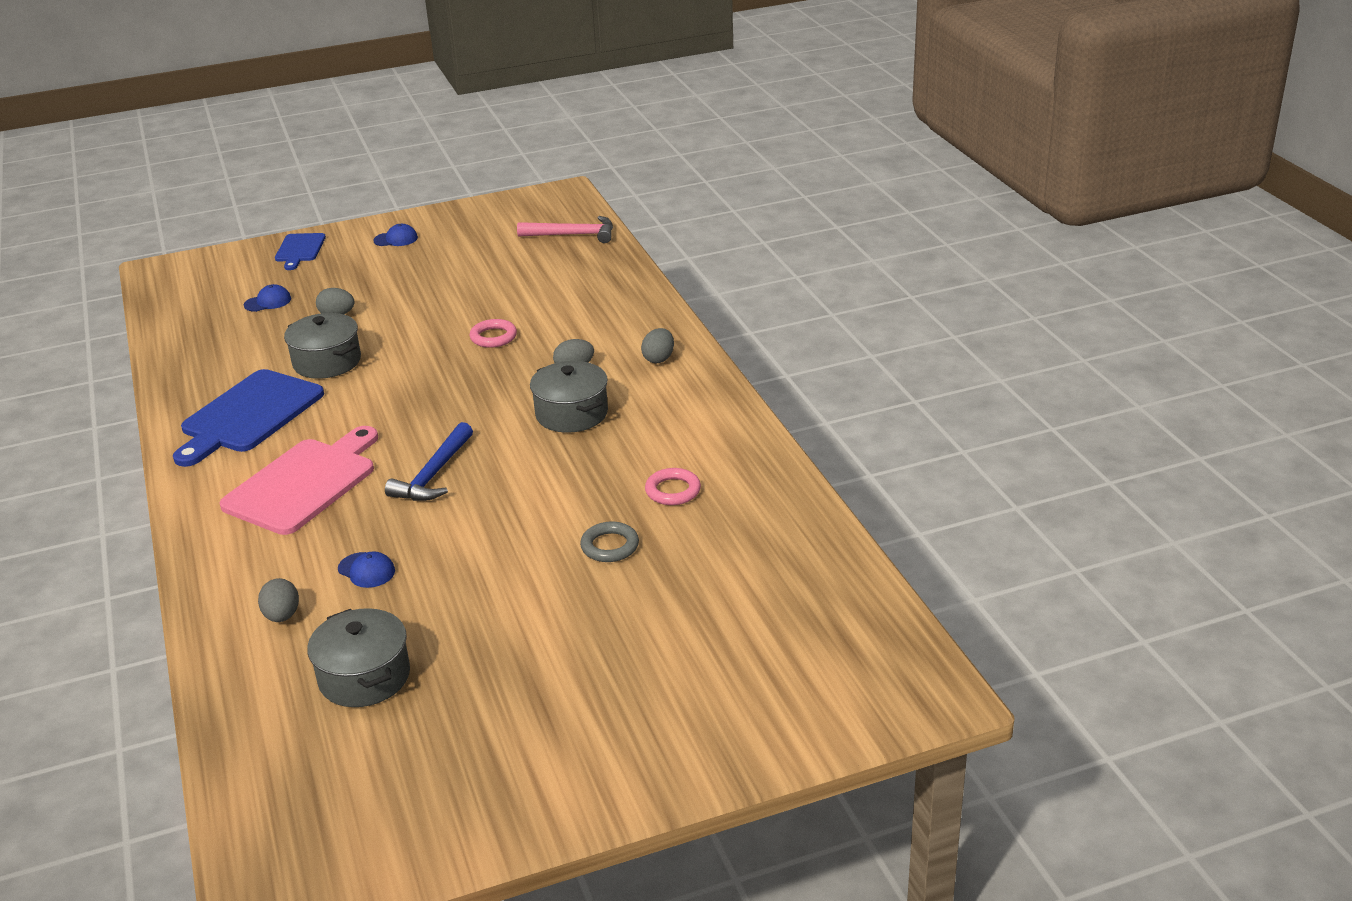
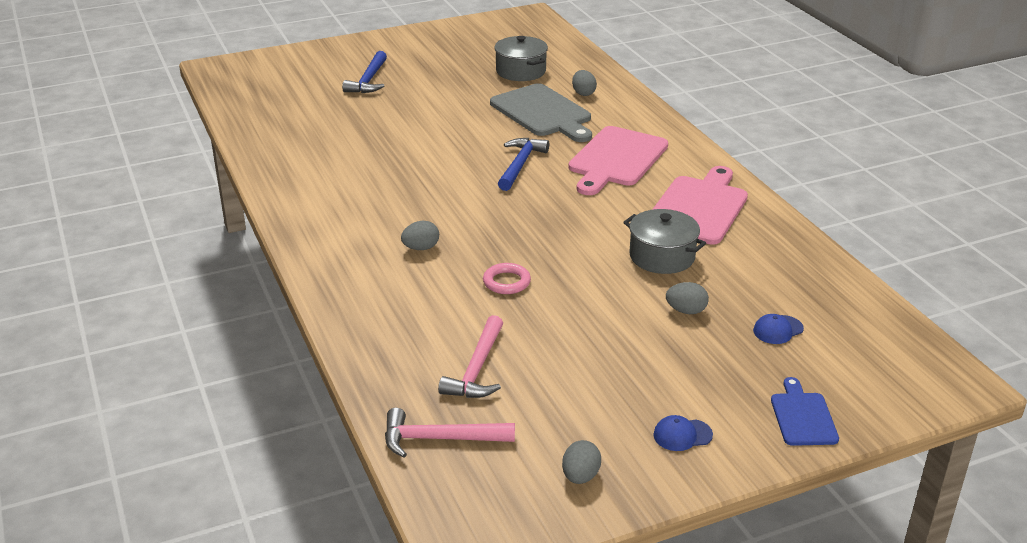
camera: 175 degrees right, 0 degrees up
(248, 415) = (699, 208): blue cutting board -> pink cutting board
(366, 570) = (543, 113): blue cap -> grey cutting board
(537, 273) = (477, 369): none -> pink hammer
(571, 413) = (419, 208): grey pot -> none
(610, 546) = (386, 124): grey ring -> none
(640, 653) = (369, 80): none -> blue hammer
(659, 359) = (341, 257): grey egg -> grey egg (580, 476)
(673, 491) = (341, 154): pink ring -> none

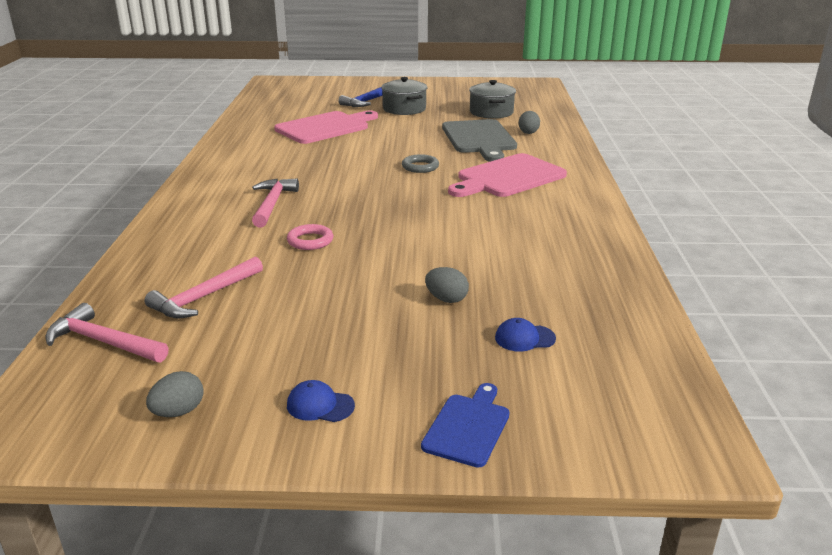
camera: 25 degrees right, 5 degrees down
(421, 248) = (272, 204): grey egg -> pink hammer
(520, 165) = (420, 167): blue hammer -> grey ring
(662, 256) = (471, 252): grey pot -> grey pot (404, 109)
(699, 208) = (547, 224): pink cutting board -> pink cutting board (325, 127)

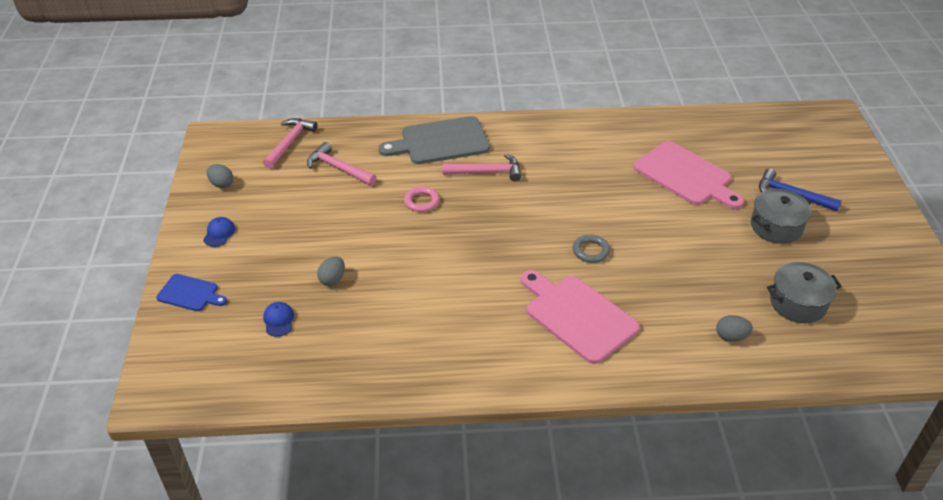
camera: 85 degrees right, 15 degrees up
(479, 139) = (691, 293): grey cutting board -> grey cutting board (440, 141)

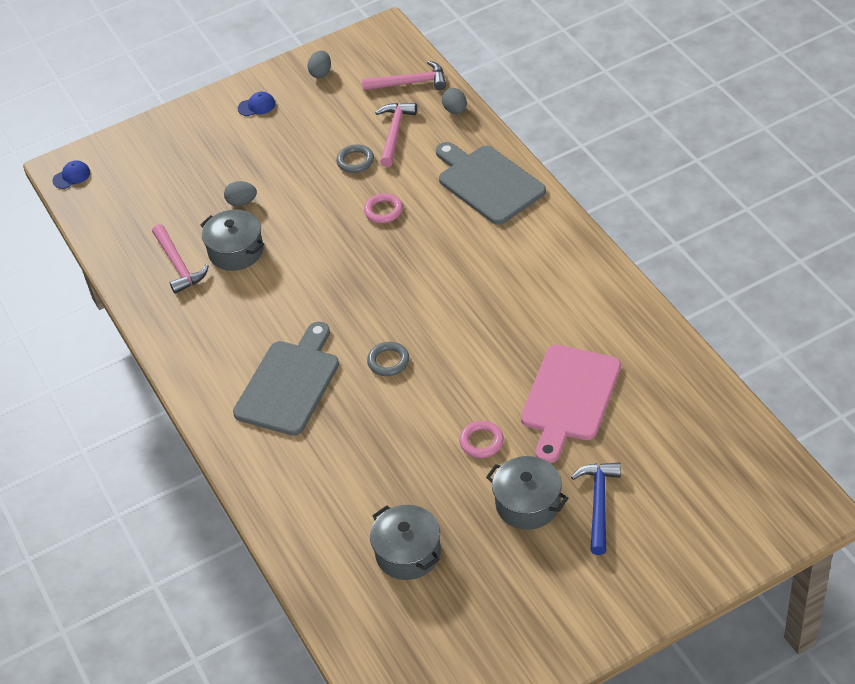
camera: 70 degrees right, 5 degrees up
(190, 293) = (177, 129): blue cutting board -> none
(278, 320) = (176, 194): blue cap -> blue cap (71, 176)
(349, 198) = (355, 161): none -> grey ring
(391, 301) = (236, 251): none -> grey pot
(486, 172) = (462, 237): pink hammer -> pink hammer (178, 265)
(577, 316) = (289, 384): pink cutting board -> grey cutting board
(704, 230) = (481, 442): none -> pink ring
(731, 337) = (325, 509): grey egg -> grey egg (455, 110)

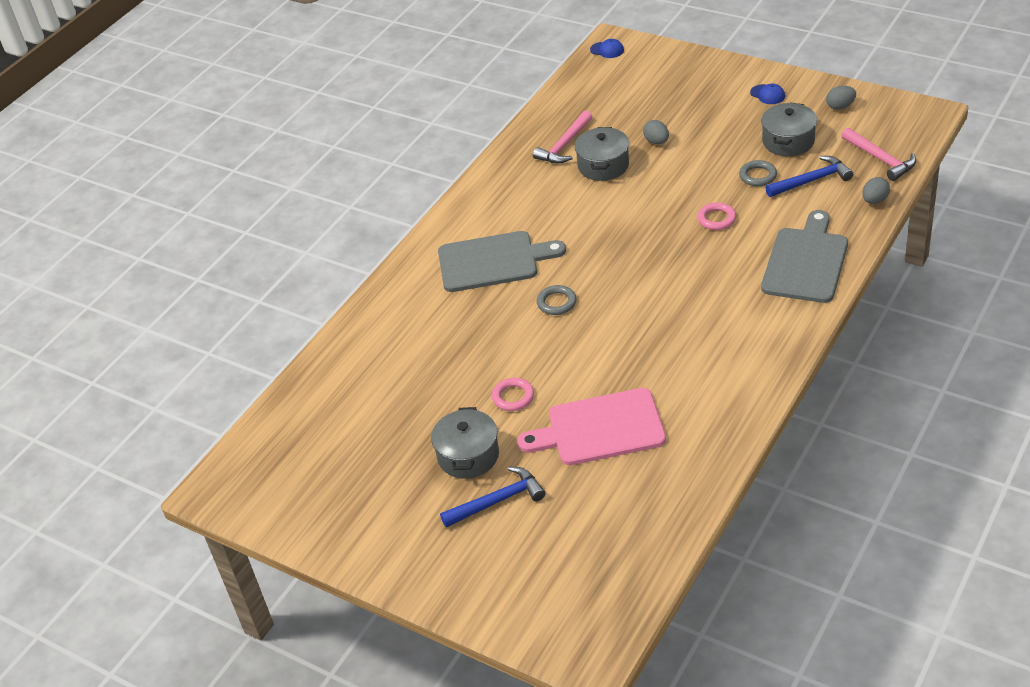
camera: 60 degrees right, 5 degrees down
(394, 133) = (811, 180): pink hammer -> blue hammer
(408, 553) = (374, 408): grey pot -> grey pot (788, 141)

